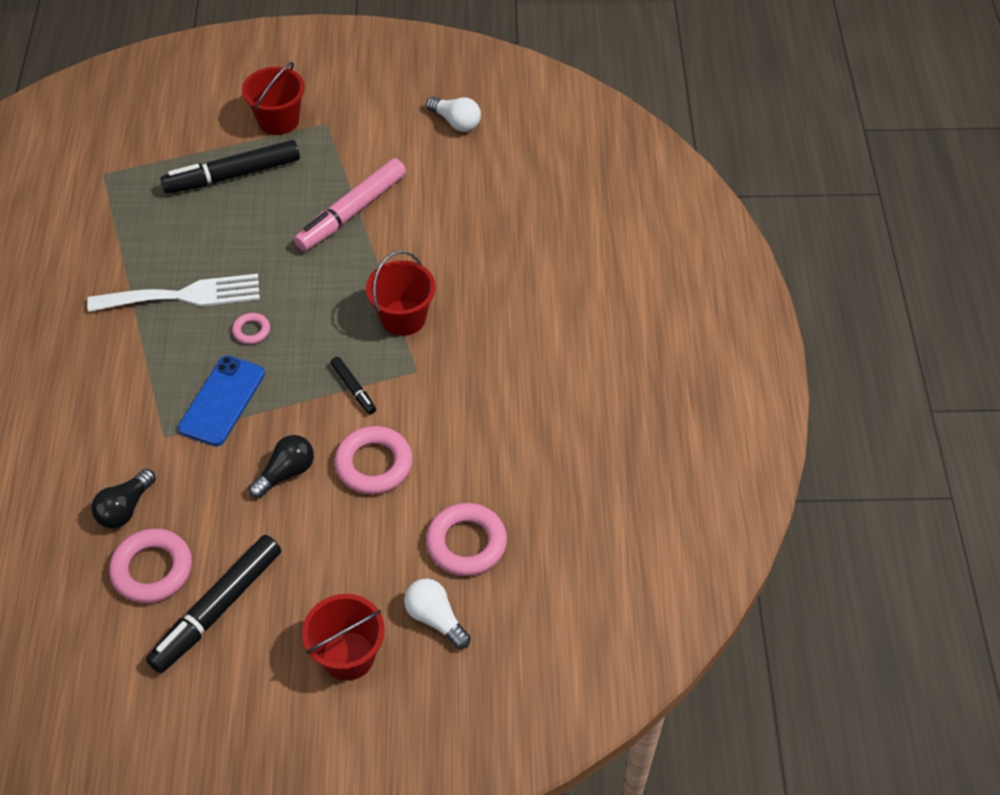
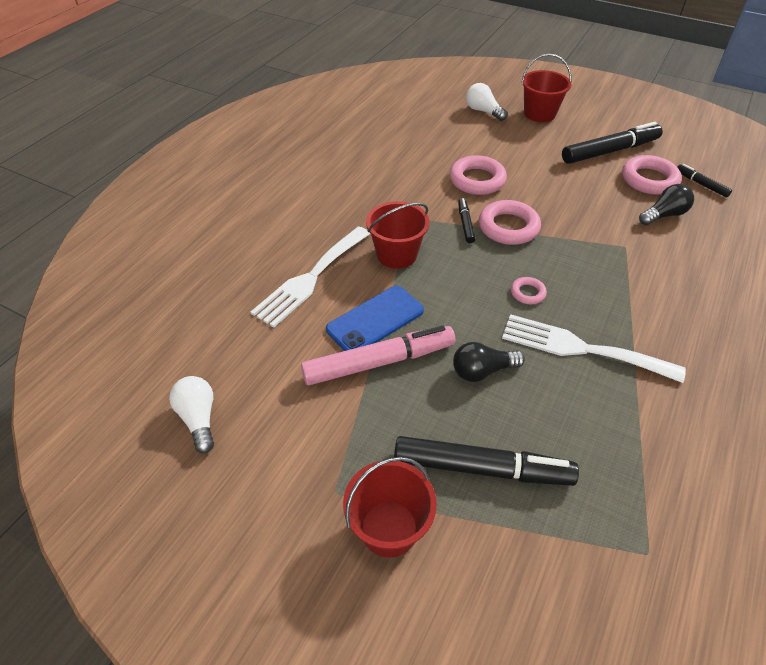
camera: 150 degrees left, 5 degrees down
(80, 593) = (701, 184): none -> black marker
(222, 401) = (571, 252): blue phone -> blue phone (375, 320)
(286, 473) = (540, 195): black light bulb -> black light bulb (482, 371)
(435, 619) = (483, 111): white light bulb -> white light bulb turned 150 degrees clockwise
(466, 543) = (445, 130): pink ring -> pink ring (508, 227)
(467, 257) = (310, 278): none -> white fork

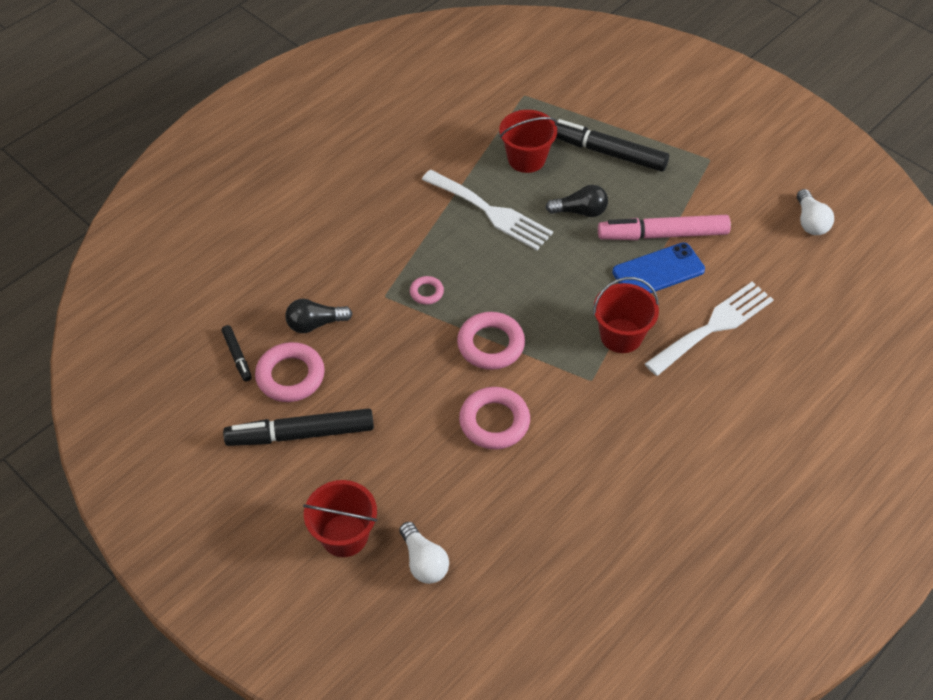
camera: 165 degrees left, 5 degrees up
(389, 528) = (678, 134): red bucket -> red bucket (526, 159)
(465, 224) = (535, 359): black marker -> none
(527, 293) = (509, 268): pink ring -> pink ring (426, 292)

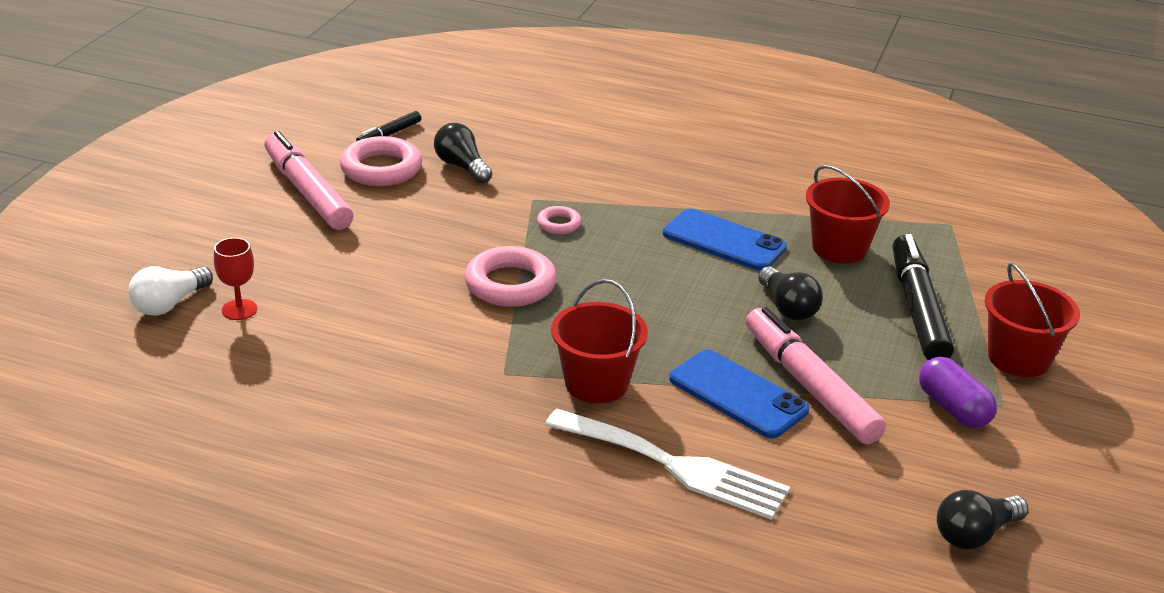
camera: 65 degrees right, 20 degrees down
(300, 434) = (307, 192): black marker -> pink marker
(344, 535) = (186, 246): red bucket -> red bucket (1018, 358)
(451, 516) = (239, 310): none -> red goblet
(491, 212) = (724, 241): white fork -> blue phone
(494, 422) = (393, 311): pink ring -> none
(706, 181) = (953, 408): none -> purple capsule
(810, 222) = (975, 534): white light bulb -> black light bulb

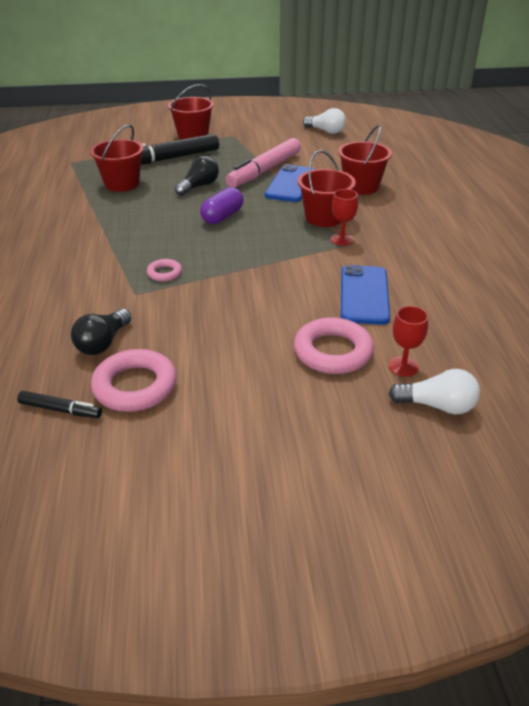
camera: 115 degrees left, 5 degrees up
(307, 192) = (208, 413): pink marker -> none
(510, 284) = (257, 269): pink ring -> pink ring (333, 351)
(521, 374) = (342, 239): none -> red goblet
(675, 466) = (361, 187): white fork -> red bucket
(724, 241) = (140, 215): blue phone -> blue phone (364, 295)
(953, 408) = (247, 143): purple capsule -> purple capsule (222, 216)
(975, 534) = (326, 131): black light bulb -> white light bulb

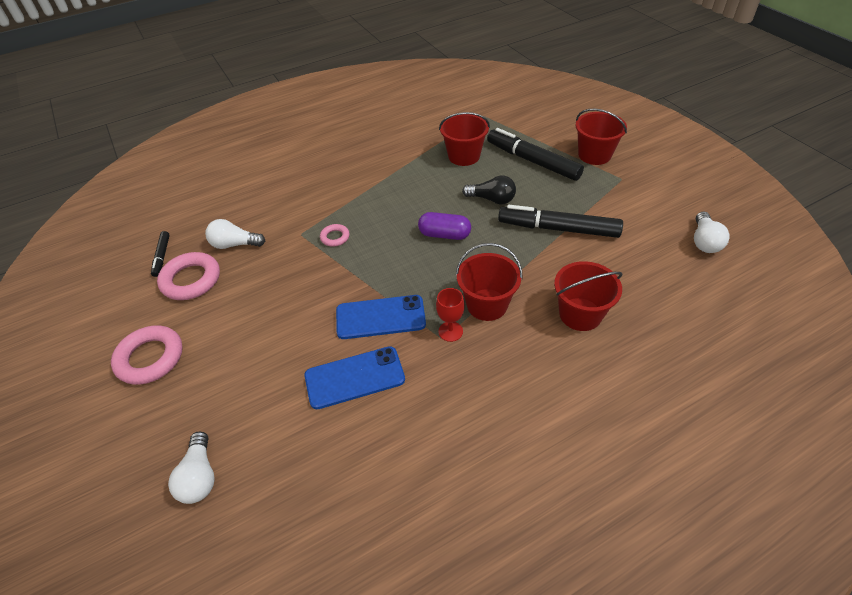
camera: 70 degrees right, 10 degrees up
(103, 343) = (235, 244): black light bulb -> white light bulb
(264, 171) = (558, 228): pink marker -> black marker
(291, 184) = (543, 257): blue phone -> blue phone (380, 317)
(333, 351) = (258, 379): pink ring -> pink ring (150, 358)
(403, 366) = (250, 437): red goblet -> none

